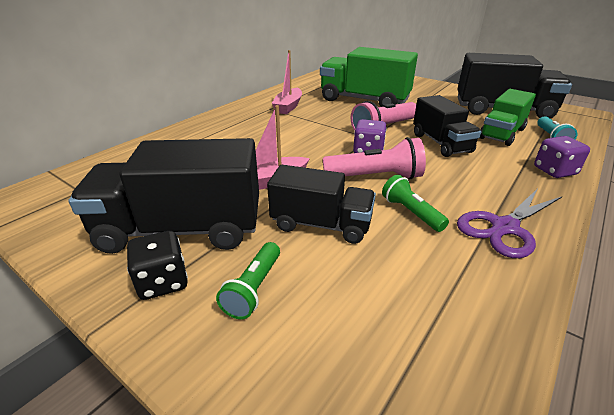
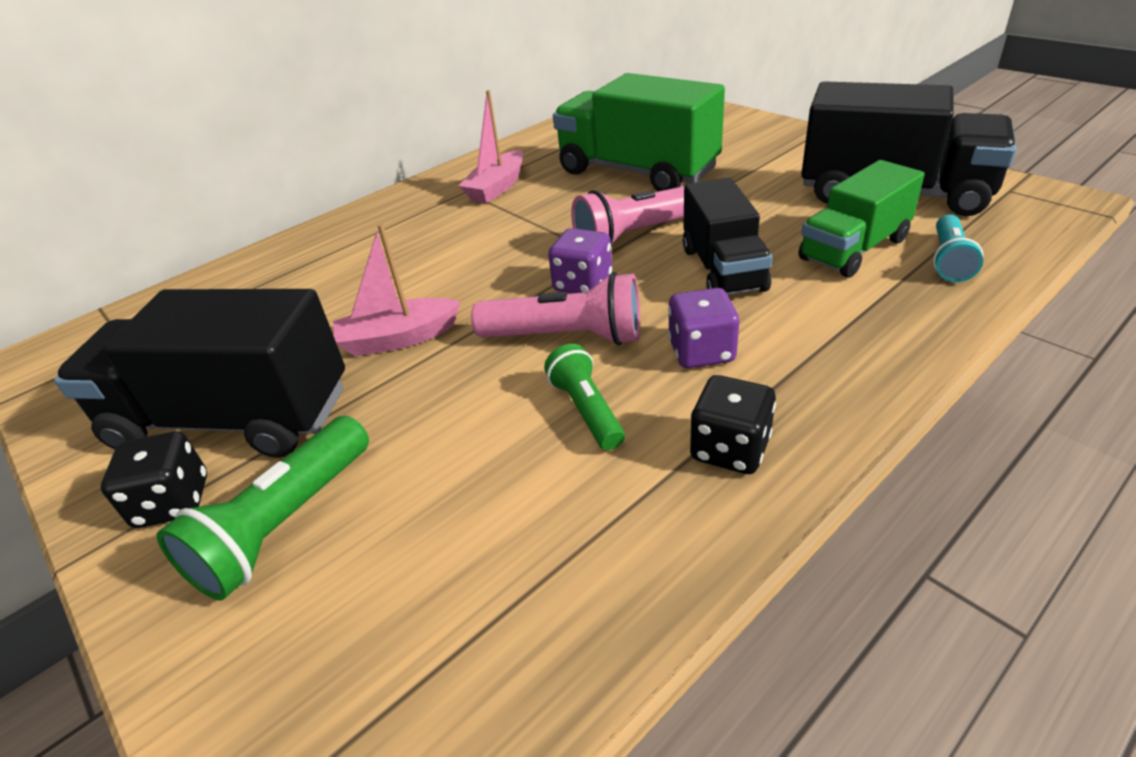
camera: 15 degrees right, 5 degrees up
(254, 289) = (284, 524): green flashlight -> green flashlight, size x1.57
(321, 224) = (432, 423): black truck -> none
(504, 227) = (730, 449): purple scissors -> black dice
(554, 171) = (903, 336): purple dice -> purple dice (701, 352)

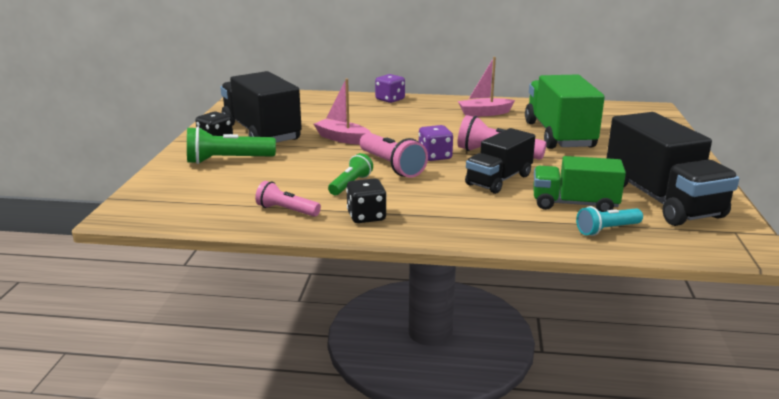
camera: 45 degrees right, 15 degrees down
(611, 542) = (286, 210): none -> pink flashlight
(701, 352) = (423, 194): purple dice -> purple dice (390, 99)

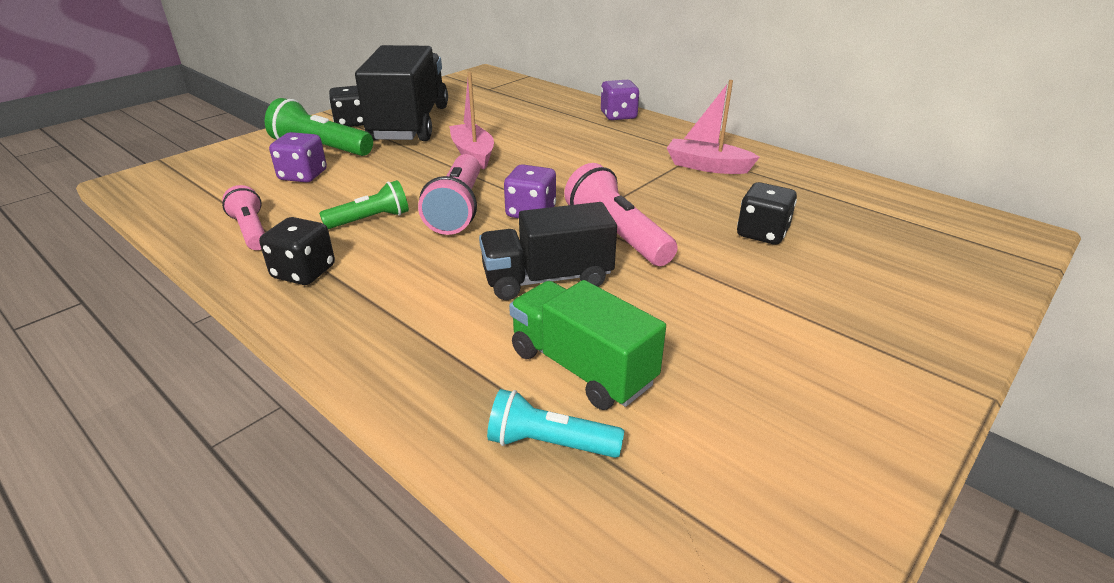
camera: 35 degrees right, 10 degrees up
(252, 177) = (303, 175): none -> purple dice
(559, 135) = (762, 233): green truck -> black dice
(661, 200) = (742, 427): black truck -> none

